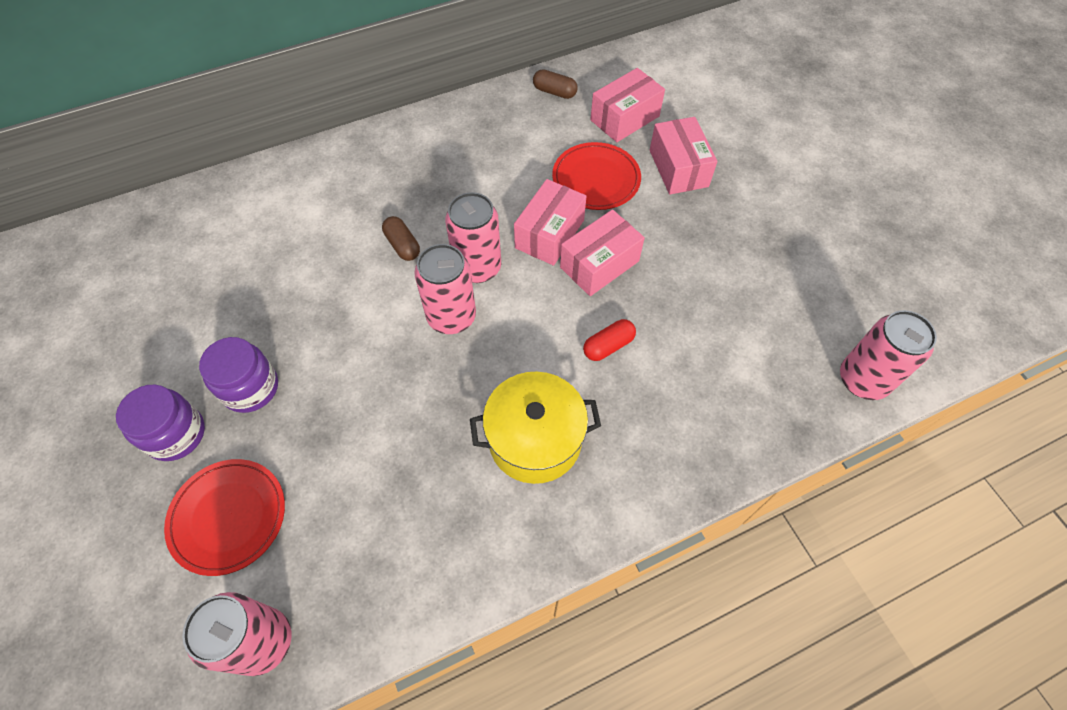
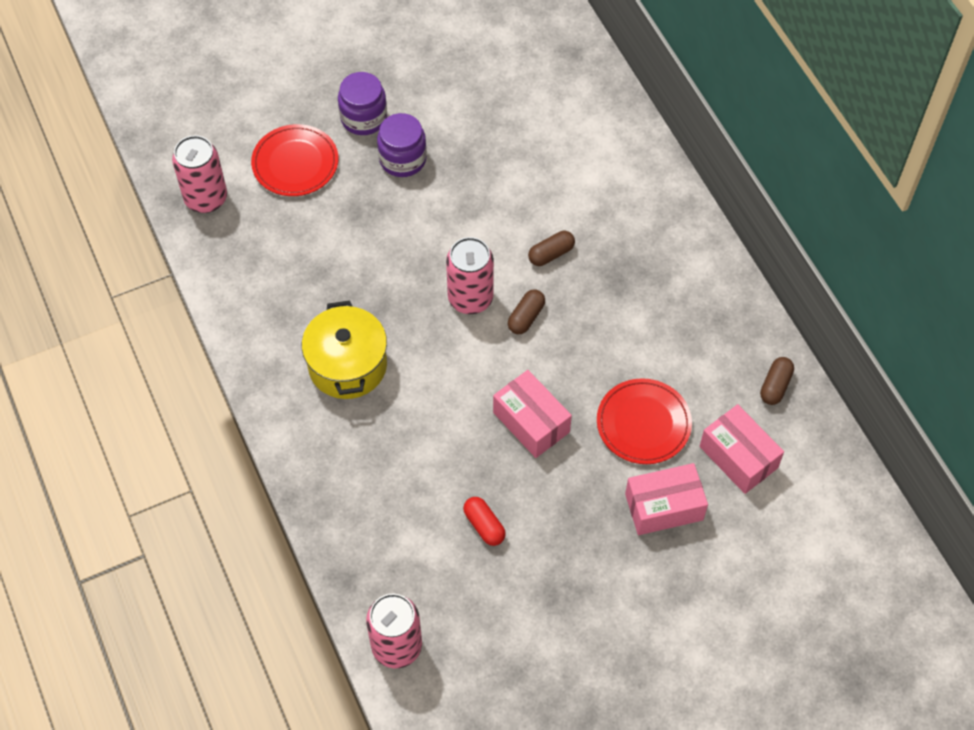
camera: 90 degrees right, 0 degrees up
(477, 267) = (526, 317): pink can -> brown capsule
(549, 234) = (568, 378): pink box -> none
(608, 346) = (438, 425): red capsule -> red capsule (484, 525)

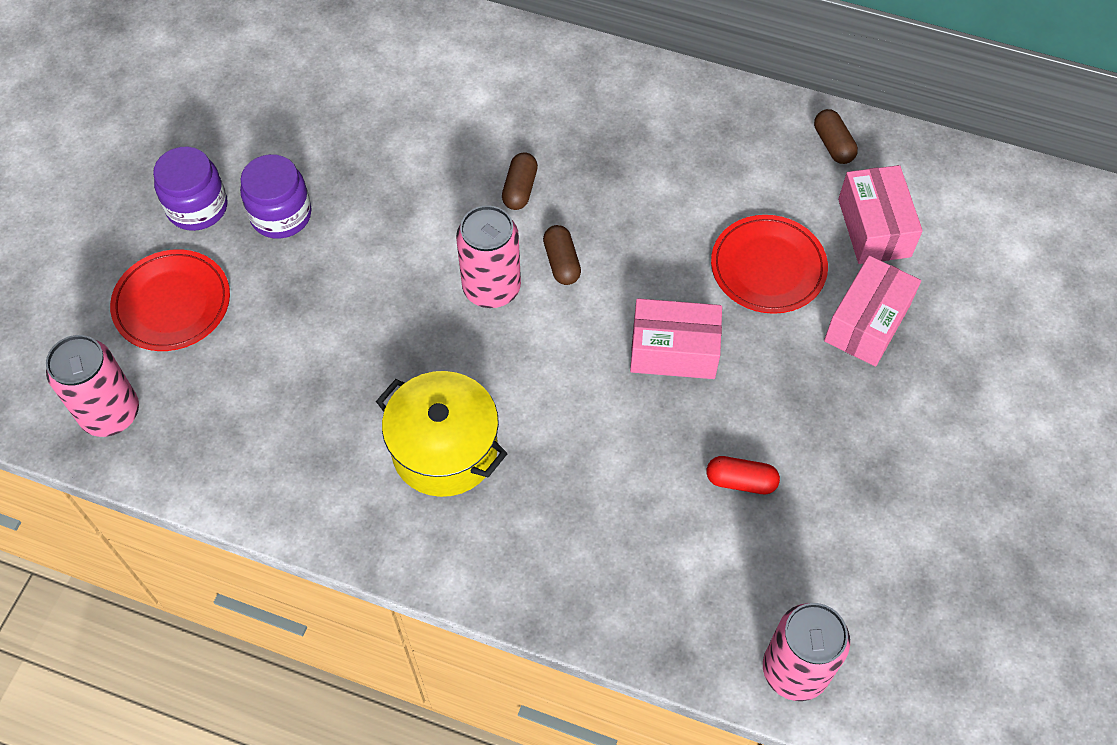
camera: 45 degrees left, 0 degrees up
(738, 457) = (874, 228): pink box -> pink box turned 75 degrees clockwise

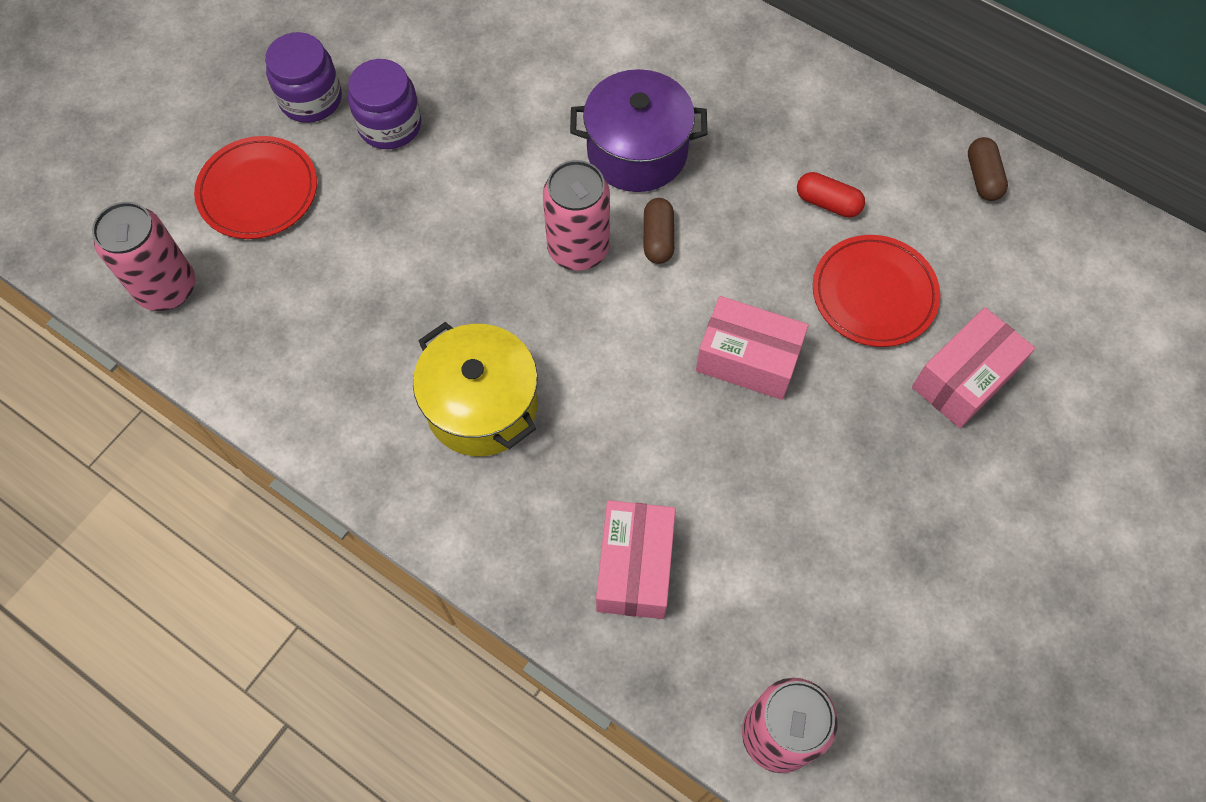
camera: 15 degrees right, 5 degrees up
(520, 189) = (637, 152): brown capsule -> purple pot
(741, 481) = (778, 516): red capsule -> red capsule (828, 203)
(874, 228) = (1002, 277): pink box -> pink box (635, 567)

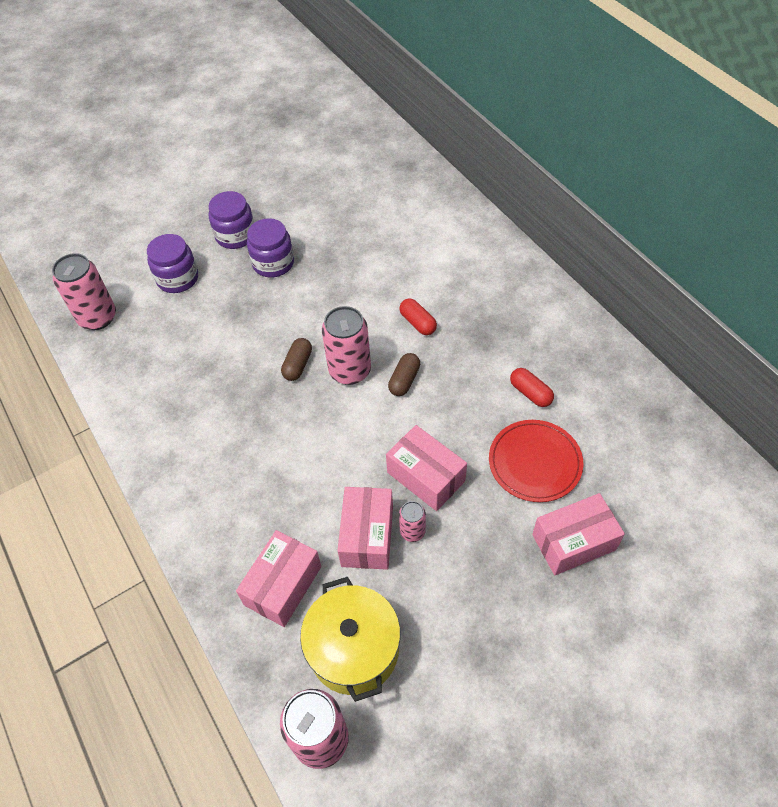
camera: 25 degrees right, 10 degrees down
(258, 191) = (178, 278): red plate -> purple jar
(482, 406) = (240, 447): yellow pot -> yellow pot (354, 649)
(637, 152) = (417, 323): purple pot -> red capsule
(710, 463) = (367, 536): none -> pink box
(765, 437) = (412, 531): none -> pink can
(983, 177) = (651, 410): brown capsule -> brown capsule (298, 365)

